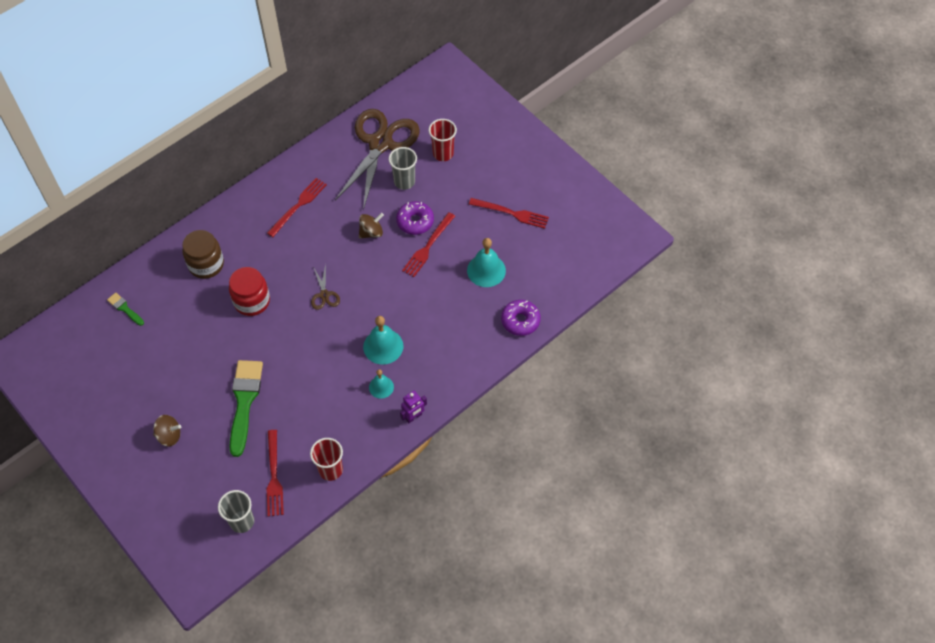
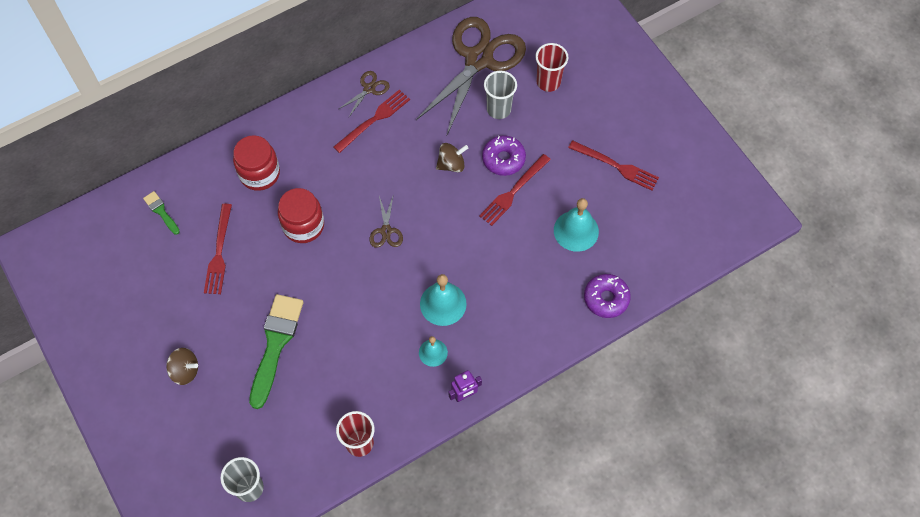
camera: 10 degrees right, 5 degrees up
(206, 264) = (259, 173): brown jar -> red jar
(274, 476) = (294, 440): red fork -> red fork (219, 252)
(290, 181) = (369, 89): none -> brown scissors

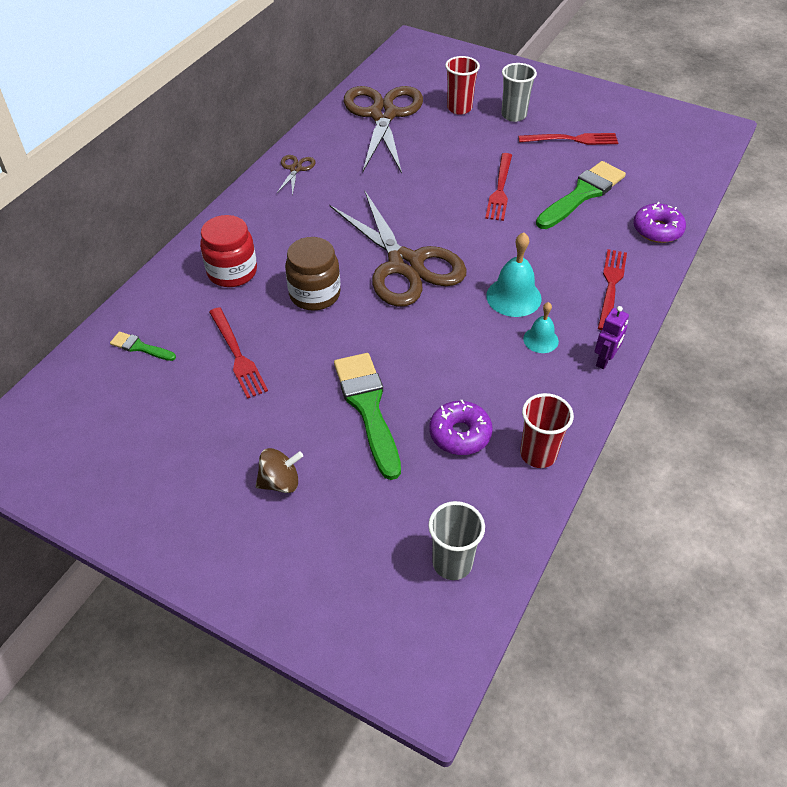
camera: 30 degrees left, 15 degrees down
(303, 225) = (314, 294): red jar -> brown jar
(374, 120) = (320, 188): red fork -> red fork (611, 286)
(386, 231) = (405, 264): brown scissors -> brown scissors, size x2.45
(451, 164) = (424, 192): brown spinning top -> none
(499, 109) = (432, 140): grey cup -> grey cup (513, 115)
(503, 159) = (469, 171): purple donut -> purple donut (460, 434)
(576, 231) = (582, 194): turquoise bell -> green brush

